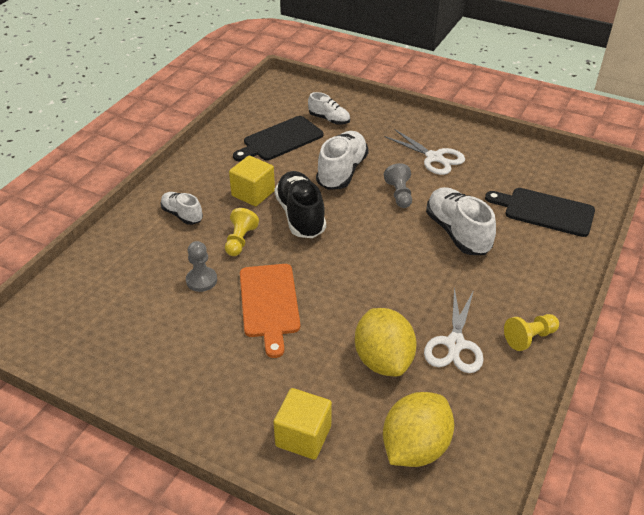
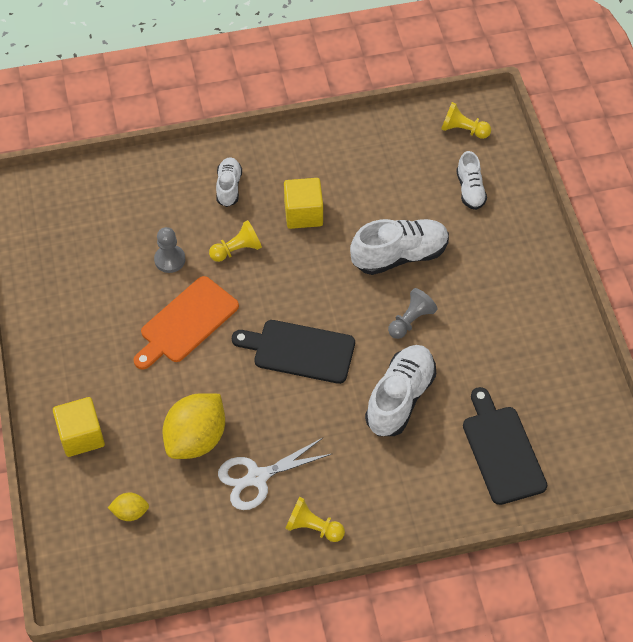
camera: 50 degrees right, 15 degrees up
(280, 140) = (398, 176): black cutting board -> black cutting board (299, 351)
(282, 99) = (463, 130): none -> yellow pawn
(300, 216) = (308, 268): black shoe -> none
(415, 447) = (130, 512): yellow lemon -> yellow lemon, size x0.48
(434, 157) = (497, 312): white scissors -> none

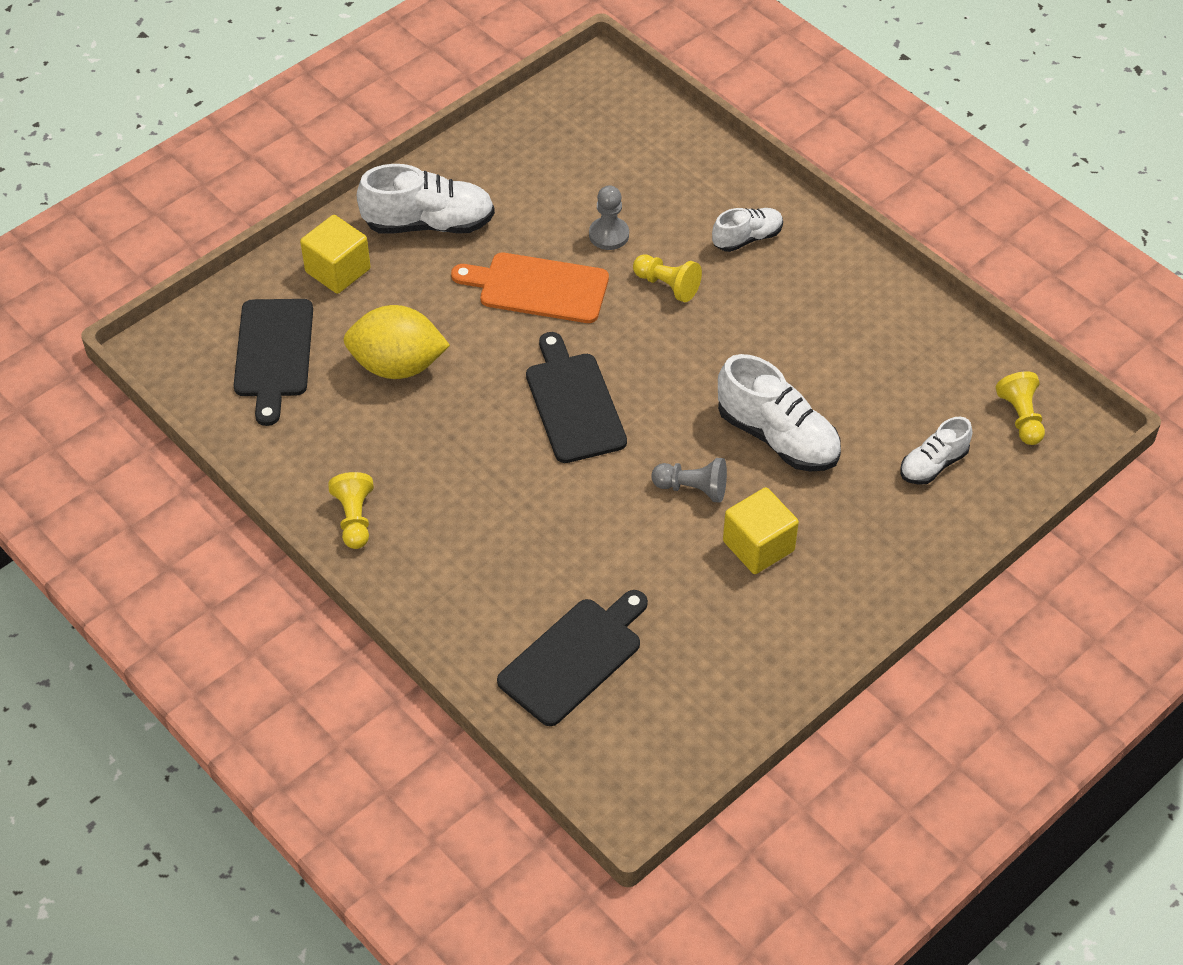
camera: 60 degrees right, 5 degrees down
(130, 512) = (274, 353): yellow lemon -> black cutting board
(257, 477) = (385, 441): white scissors -> none
(303, 214) = (765, 321): yellow cube -> yellow cube (758, 546)
(400, 398) = (577, 525): white shoe -> white shoe (429, 223)

